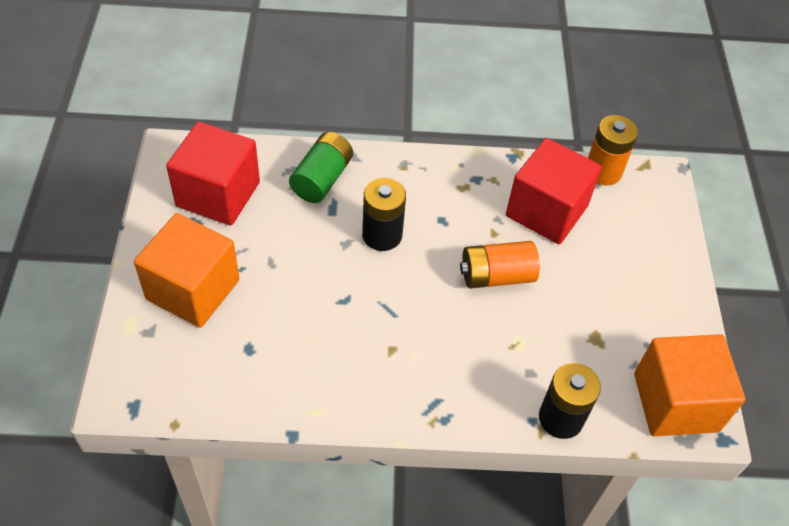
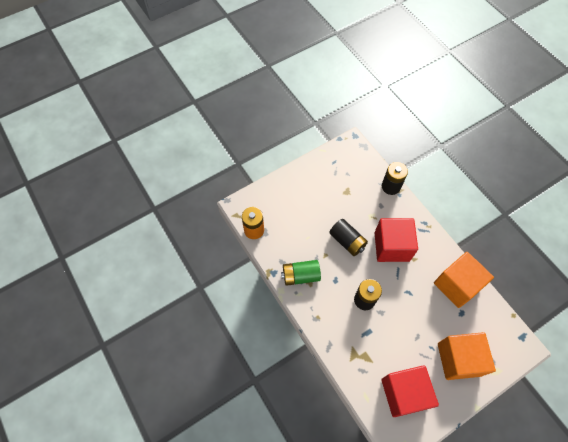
camera: 120 degrees left, 10 degrees up
(322, 179) = (355, 350): green battery -> green battery (300, 276)
(496, 276) = (347, 241): orange battery -> black battery
(546, 211) = (296, 241): red cube -> red cube (391, 246)
(675, 402) = (352, 155): orange cube -> orange cube (456, 285)

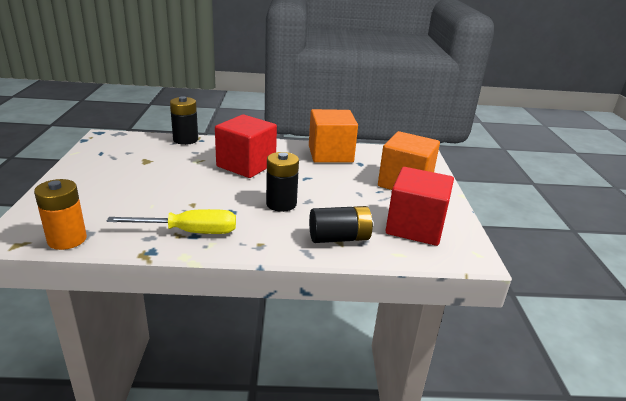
camera: 60 degrees left, 35 degrees down
(300, 276) = (190, 232): green battery -> yellow screwdriver
(347, 241) = (200, 184): black battery -> black battery (339, 238)

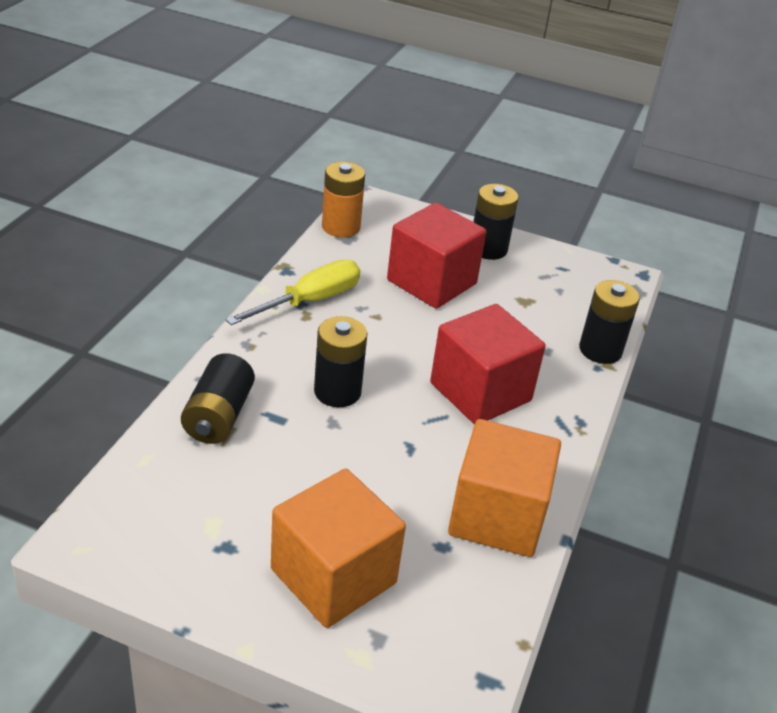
camera: 110 degrees right, 10 degrees up
(84, 176) = (488, 249): none -> black battery
(190, 232) = (310, 301): yellow screwdriver -> yellow screwdriver turned 150 degrees counterclockwise
(415, 227) = (192, 511): red cube -> red cube (431, 282)

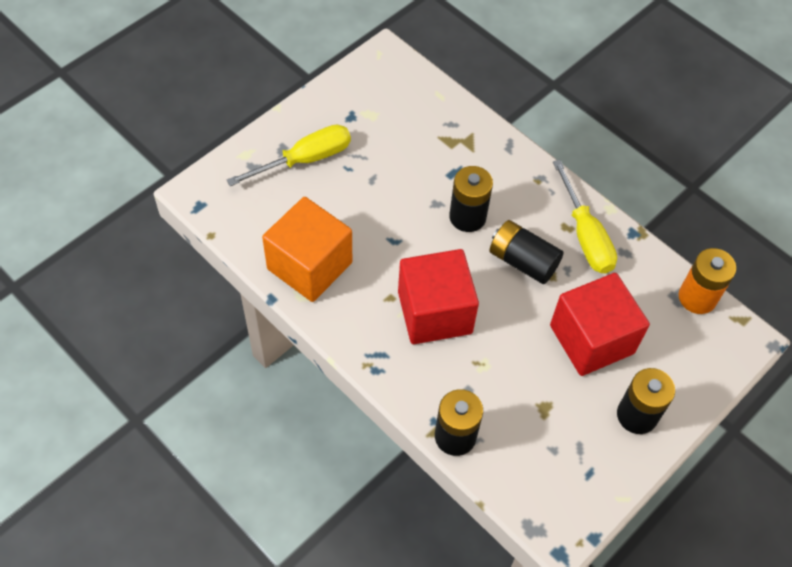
camera: 115 degrees right, 20 degrees up
(218, 416) = (466, 141): black battery -> black battery (523, 261)
(333, 576) = (305, 159): orange cube -> yellow screwdriver

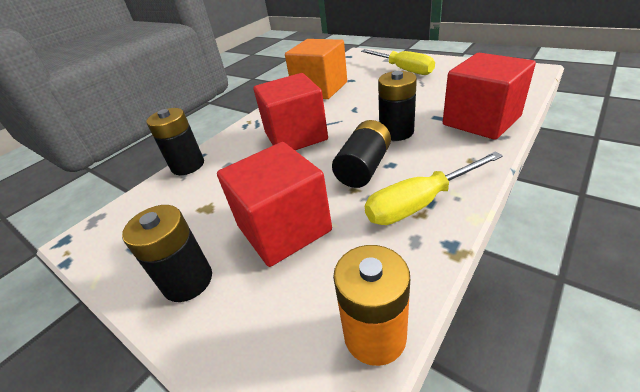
camera: 90 degrees right, 20 degrees down
(476, 144) = (481, 120): none -> red cube

